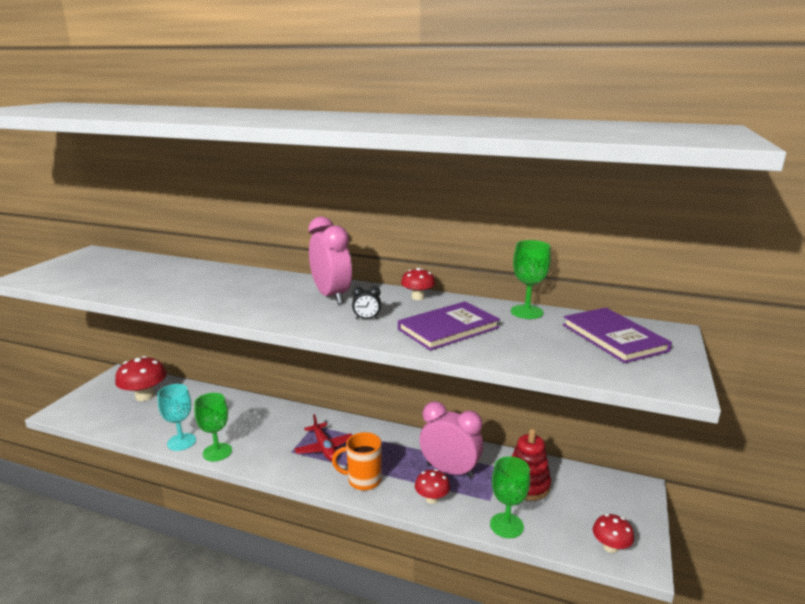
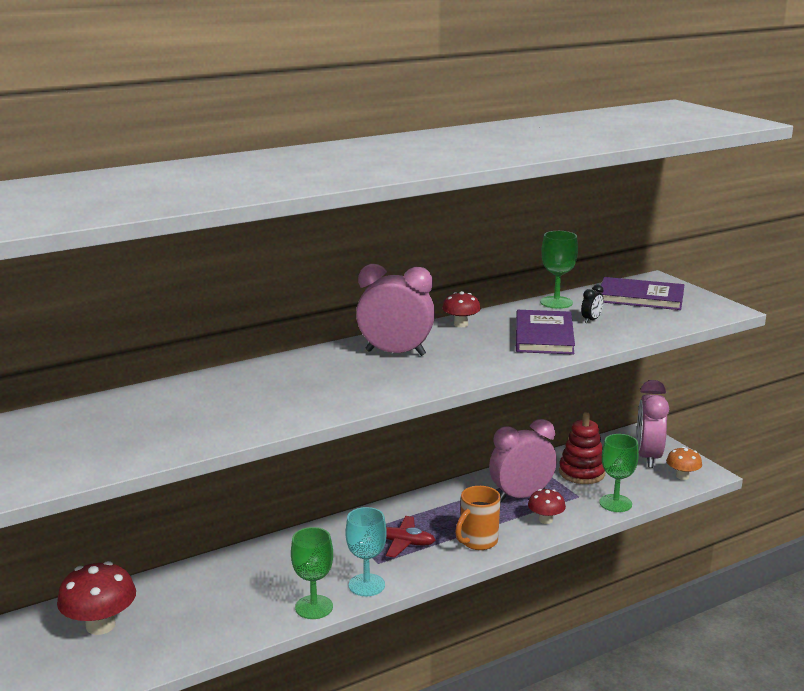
camera: 50 degrees left, 0 degrees up
(181, 442) = (257, 625): turquoise goblet -> turquoise goblet (366, 585)
(367, 319) = (475, 355): black clock -> black clock (591, 320)
(609, 510) = (648, 457): none -> pink clock
(610, 547) = (682, 476): red mushroom -> orange mushroom

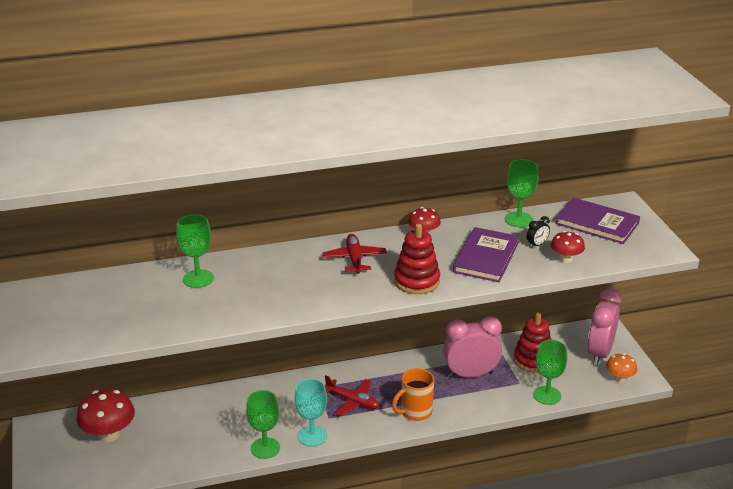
camera: 15 degrees right, 10 degrees up
(213, 391) = (198, 279): none -> green goblet
(395, 353) = (354, 259): pink clock -> red plane
(481, 364) = (416, 281): none -> red stacking toy
(545, 520) = (480, 401): red mushroom -> red mushroom (566, 259)

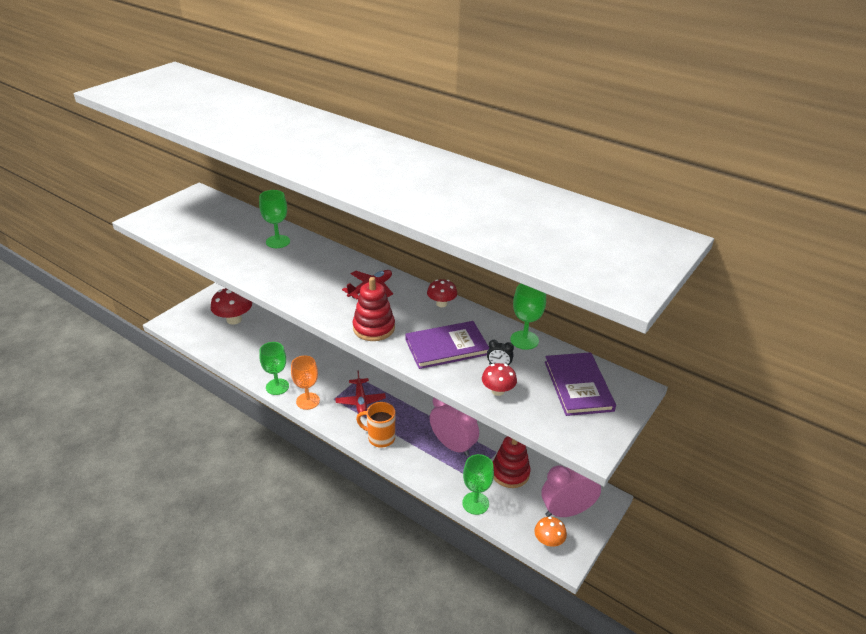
camera: 50 degrees right, 5 degrees up
(312, 436) = (308, 401): turquoise goblet -> orange goblet

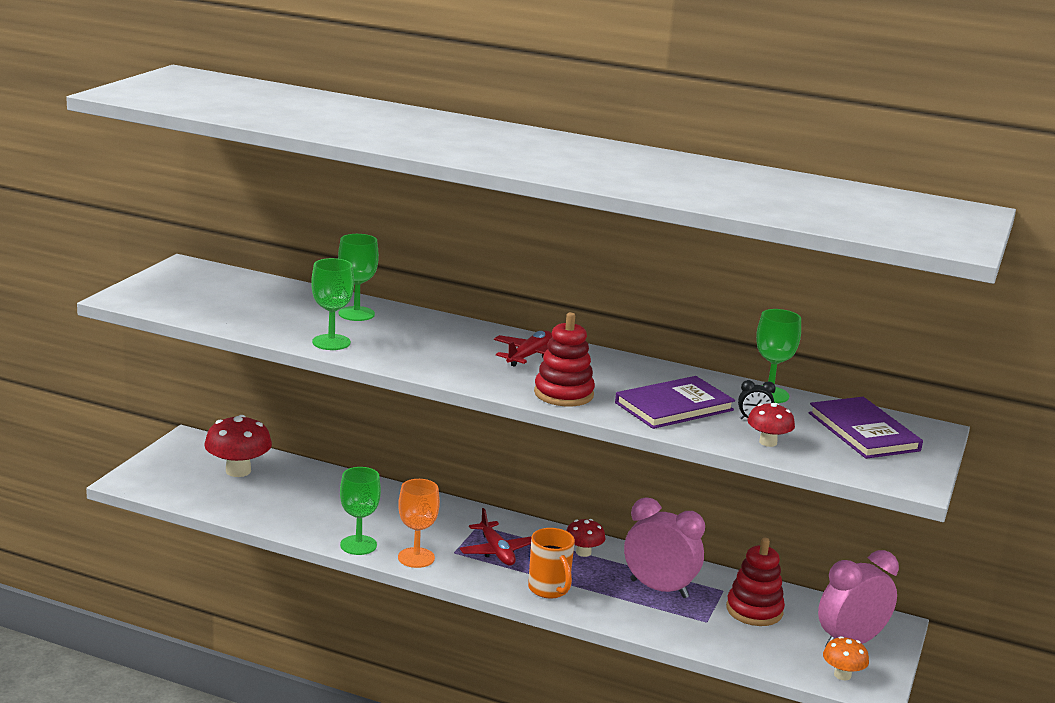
camera: 15 degrees left, 15 degrees down
(380, 438) = (549, 589): orange mug -> orange mug turned 120 degrees counterclockwise
(441, 303) = (637, 366): red mushroom -> red mushroom (583, 552)
(475, 503) = (724, 646): green goblet -> green goblet (331, 342)

